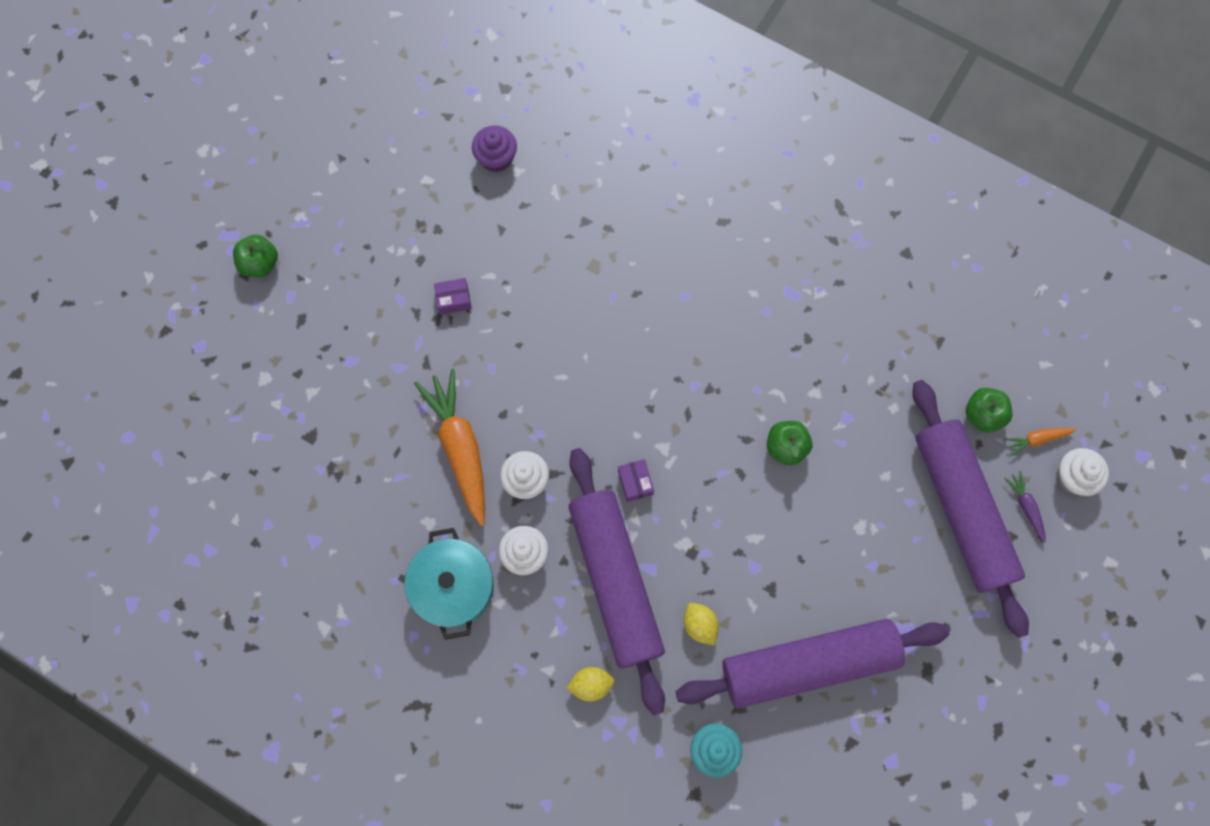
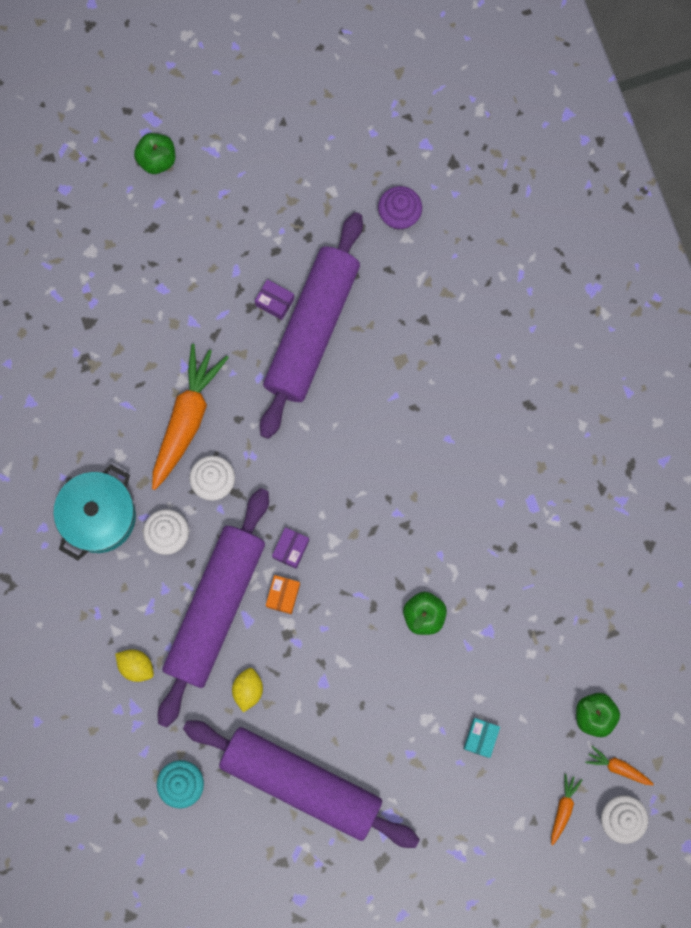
camera: 40 degrees right, 5 degrees up
(661, 524) = (283, 595): none -> orange box
(915, 505) = (480, 738): none -> turquoise box
(961, 509) = (513, 770): purple rolling pin -> purple rolling pin (312, 330)
(1025, 507) = (563, 808): purple carrot -> orange carrot

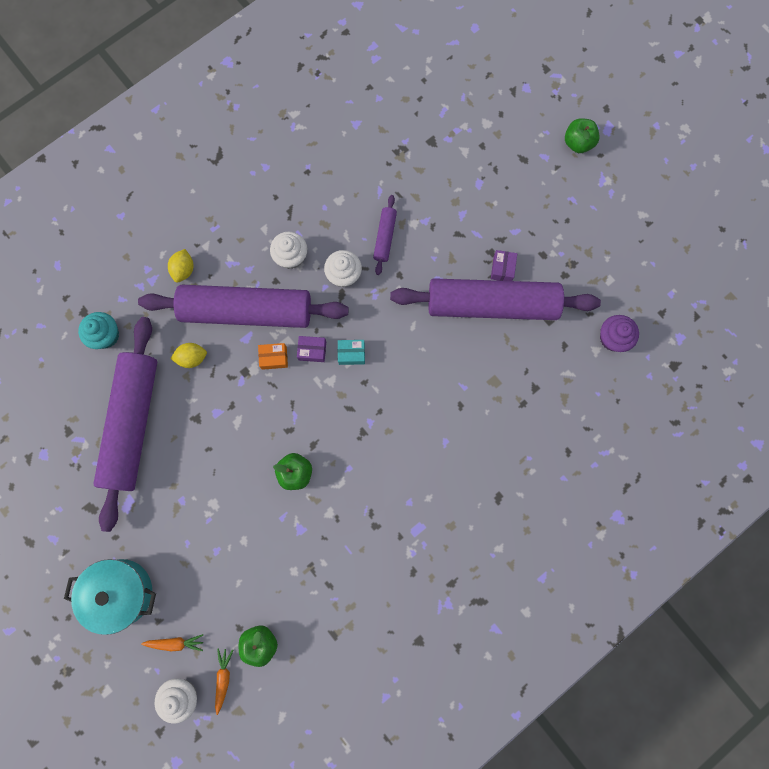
camera: 70 degrees right, 0 degrees up
(99, 516) = (287, 202): turquoise pot -> turquoise pot (120, 592)
(186, 419) = (385, 237): orange carrot -> purple rolling pin
(480, 738) = (212, 553): turquoise box -> turquoise box (351, 354)

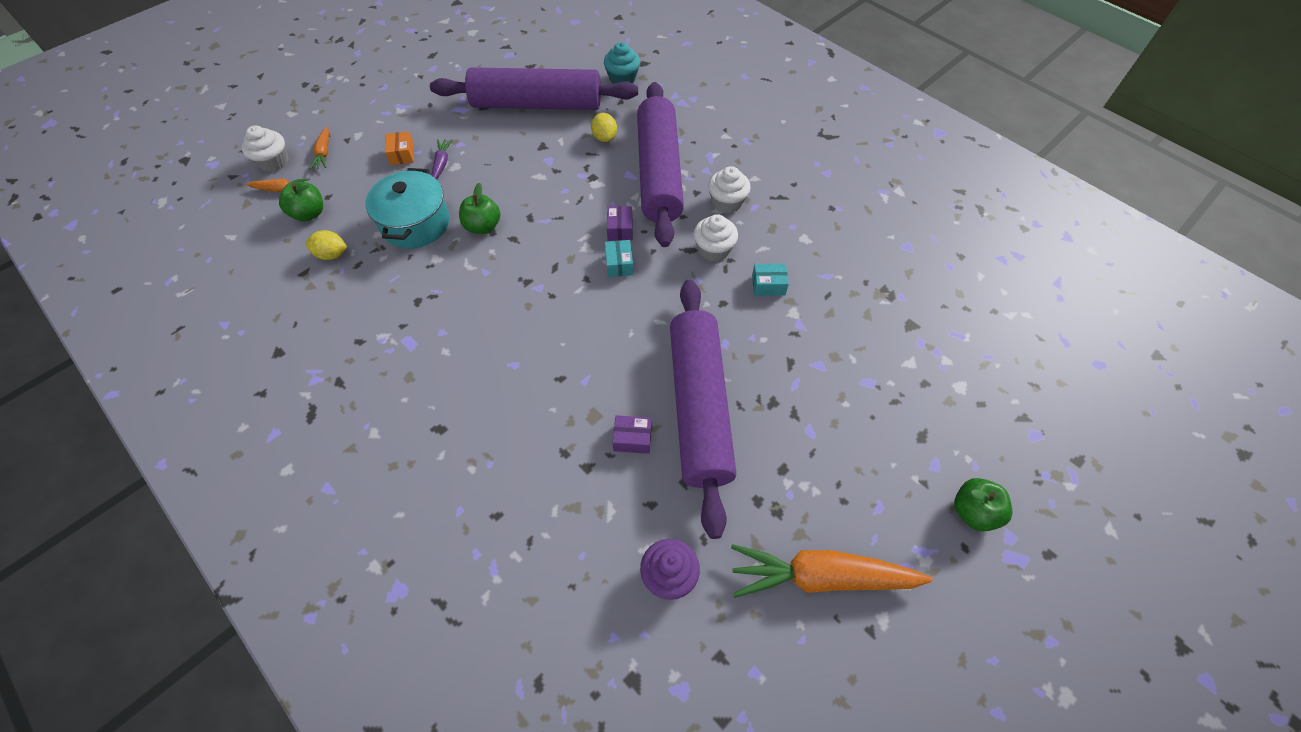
camera: 85 degrees right, 20 degrees down
(120, 592) = (378, 113): turquoise pot -> turquoise pot (415, 223)
(184, 270) = (696, 123): yellow lemon -> yellow lemon (332, 254)
(208, 517) = (441, 164): none -> purple carrot
(274, 358) = (609, 198): orange box -> orange box (402, 154)
(385, 237) = (768, 285): purple rolling pin -> turquoise box
(502, 269) = (752, 417): purple box -> purple box (632, 439)
(616, 244) = (821, 576): none -> orange carrot

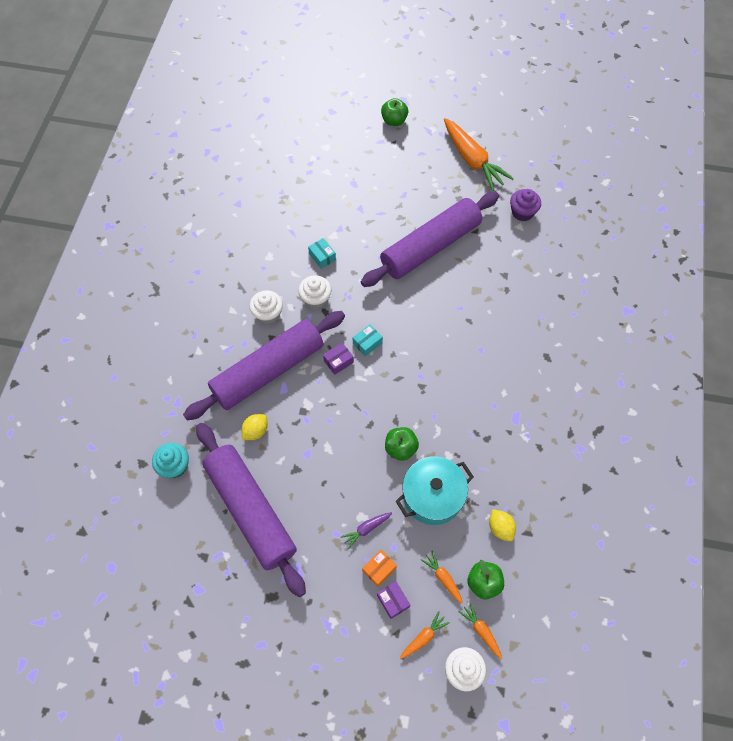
camera: 125 degrees left, 5 degrees up
(346, 189) = (443, 578): none -> orange carrot
(632, 439) = (473, 265): purple box -> purple box (393, 601)

